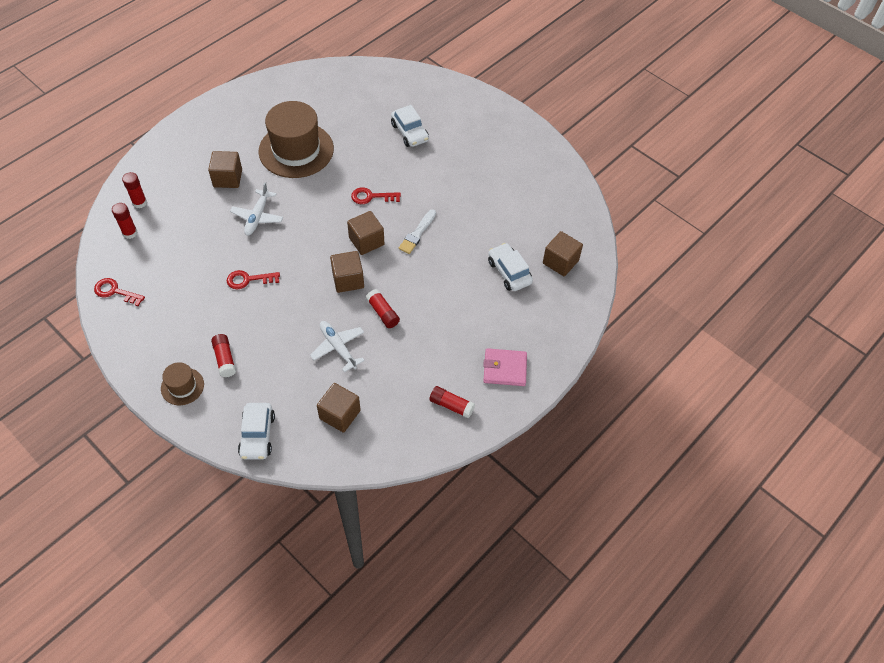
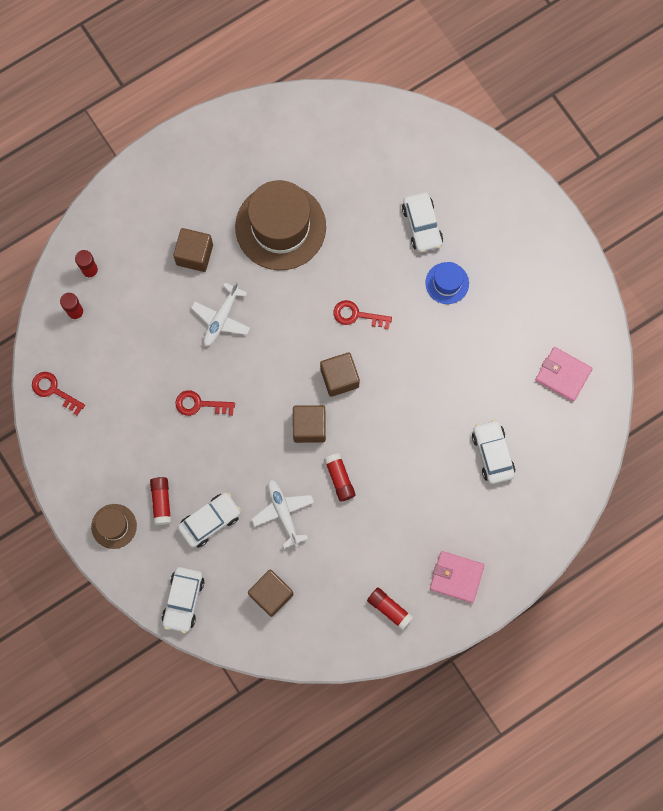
camera: 15 degrees right, 20 degrees up
(272, 366) = (210, 521): none -> white car
(417, 233) = (399, 379): white brush -> none
(439, 165) = (447, 283): none -> blue hat
(550, 209) = (563, 374): none -> pink wallet
(560, 262) = (555, 452): brown cube -> none

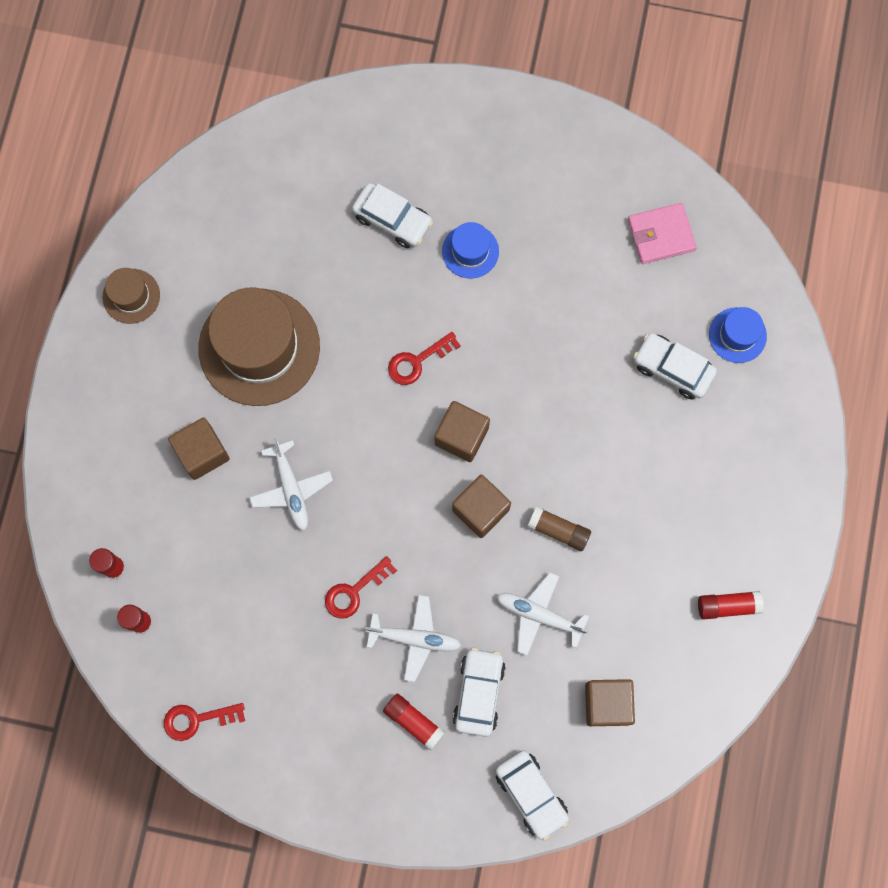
camera: 45 degrees left, 0 degrees up
(114, 526) = (391, 791): brown hat -> brown hat (131, 296)
(205, 459) = (414, 638): none -> white plane
(339, 479) = (558, 530): red glue stick -> brown glue stick
(456, 577) = (757, 515): pink wallet -> none
(548, 470) = (737, 335): none -> blue hat

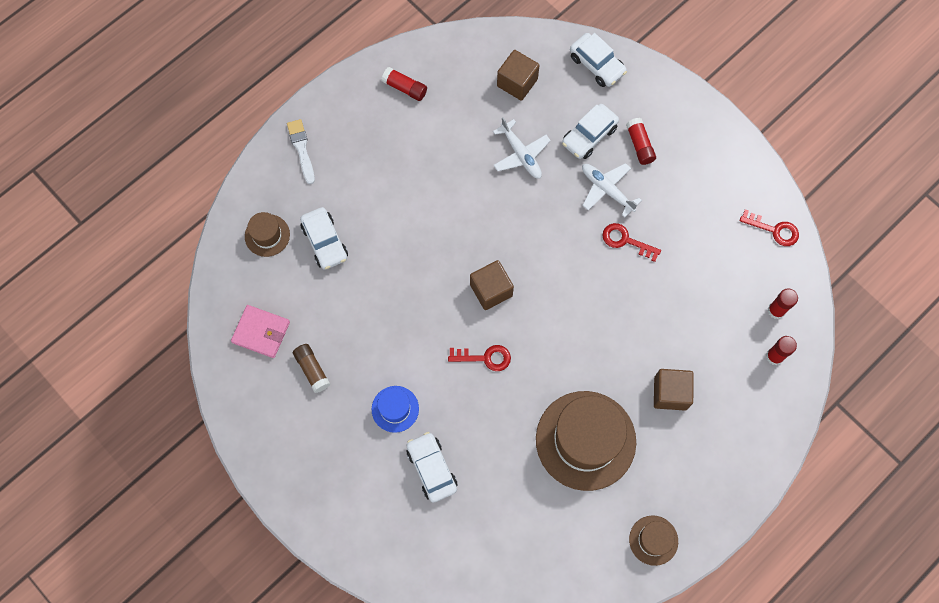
camera: 145 degrees left, 5 degrees down
(291, 488) = (625, 330): white plane -> none
(354, 591) = (626, 241): red key -> red key turned 150 degrees counterclockwise
(480, 510) = (512, 237): brown cube -> none
(531, 794) = (597, 65): white car -> white car turned 135 degrees clockwise
(558, 530) = (472, 194): brown glue stick -> brown glue stick (312, 370)
(737, 335) = (267, 235): blue hat -> brown hat
(781, 453) = (301, 149): none -> white brush

